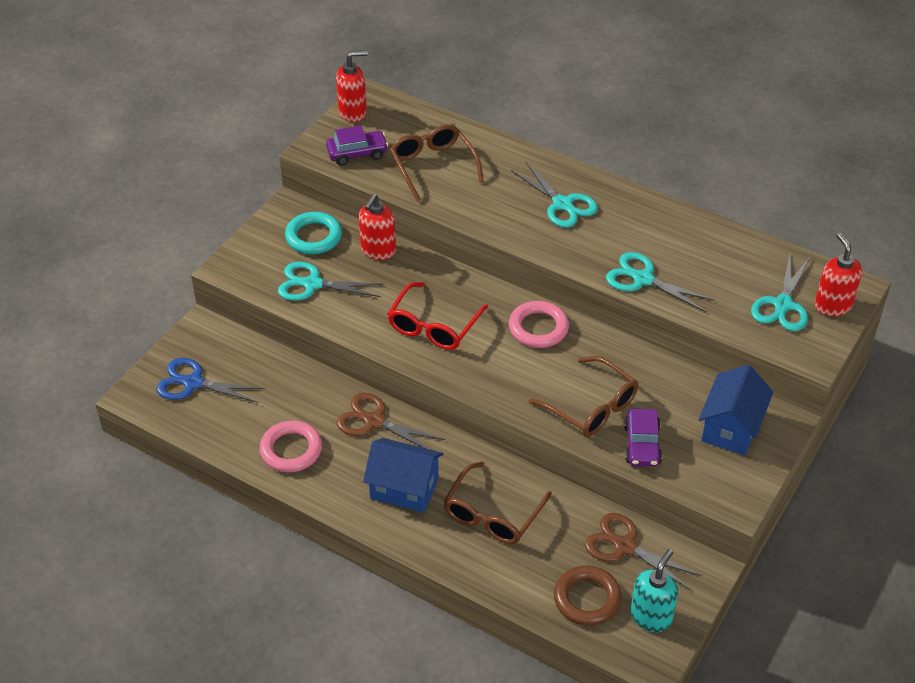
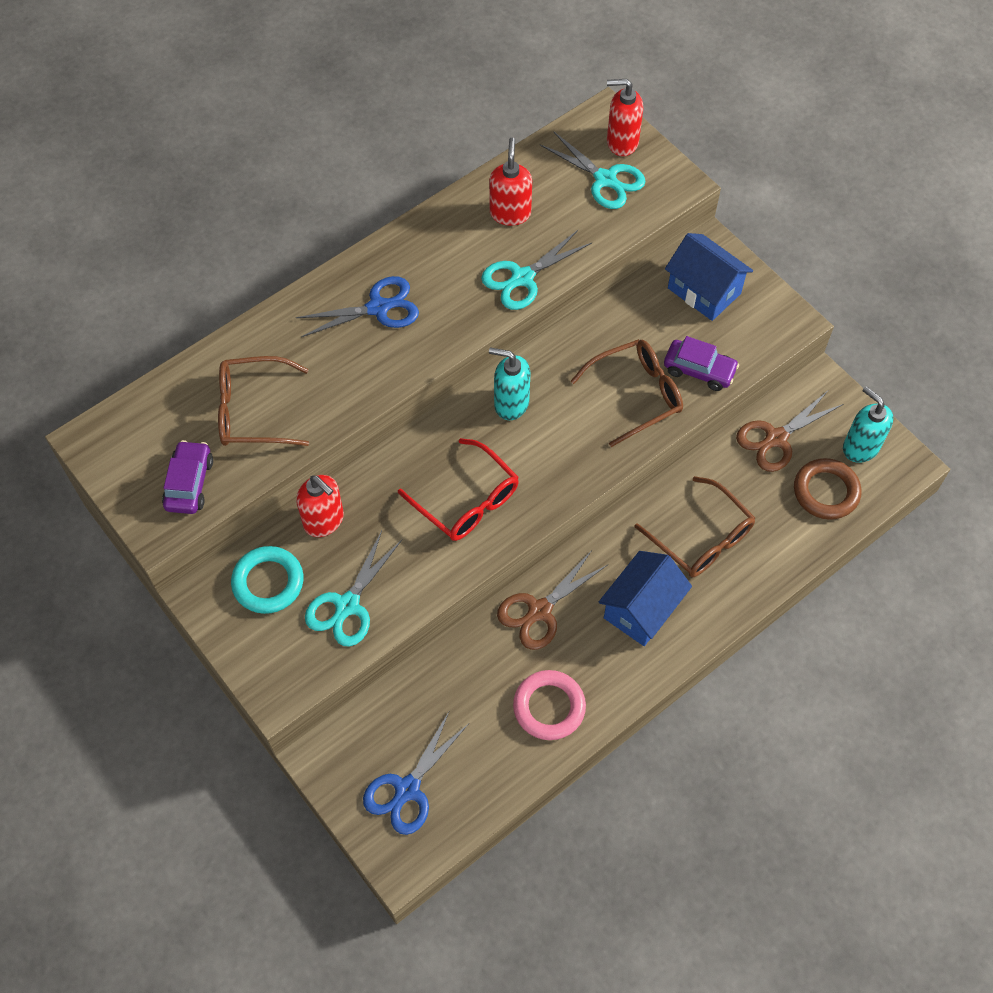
camera: 70 degrees left, 15 degrees up
(353, 112) = (110, 466): red soap dispenser -> red soap dispenser (510, 213)
(538, 328) = (511, 403): pink ring -> turquoise soap dispenser
(562, 204) = (378, 308): turquoise scissors -> blue scissors

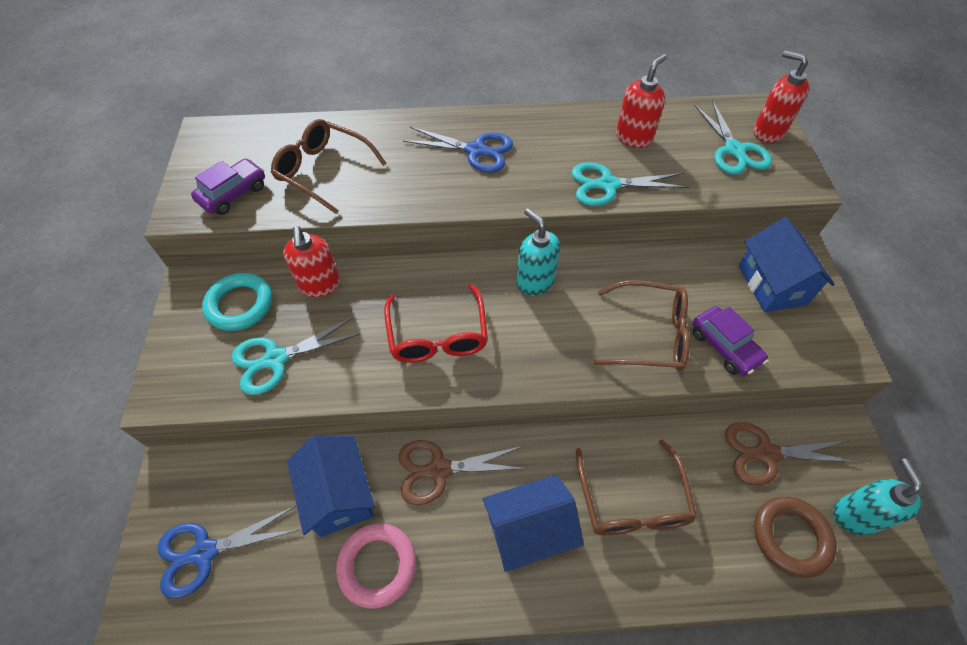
camera: 35 degrees right, 5 degrees down
(476, 681) = (339, 495): none -> blue house

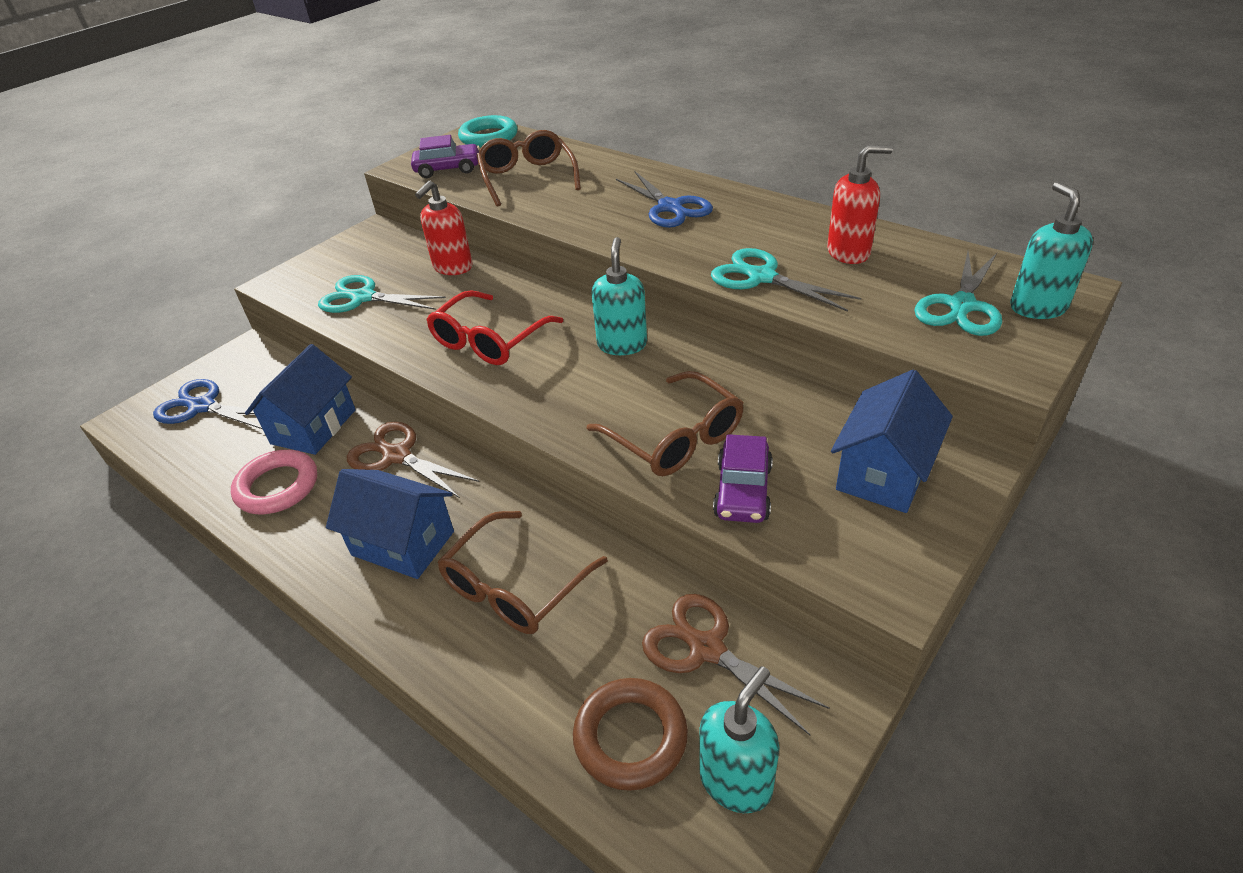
camera: 45 degrees right, 15 degrees down
(240, 305) = (386, 255): turquoise ring -> turquoise ring (488, 137)
(767, 132) = (1037, 307): red soap dispenser -> turquoise soap dispenser

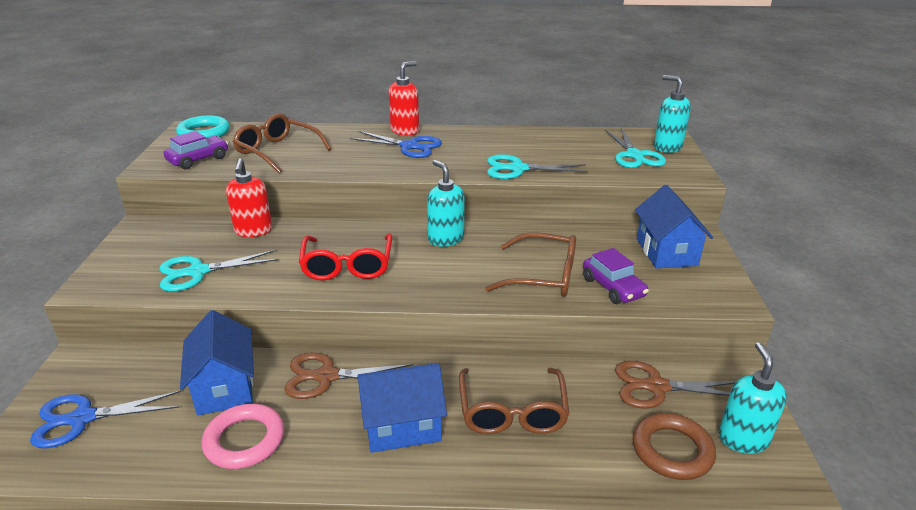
camera: 40 degrees left, 10 degrees down
(849, 252) = (547, 145): red soap dispenser -> red soap dispenser (405, 131)

